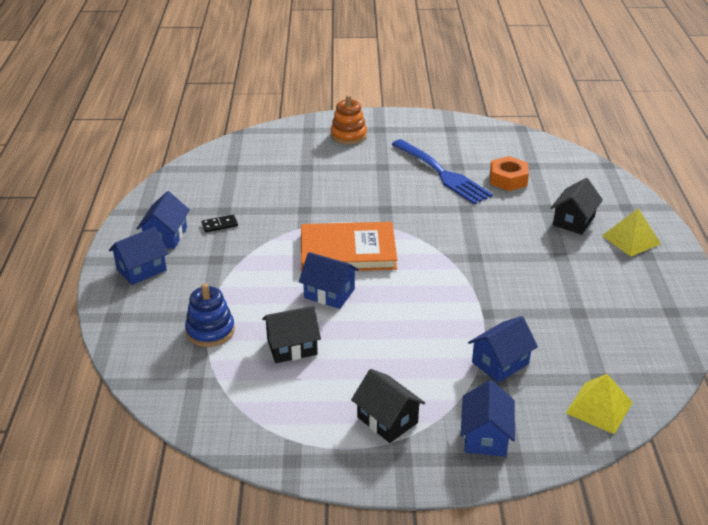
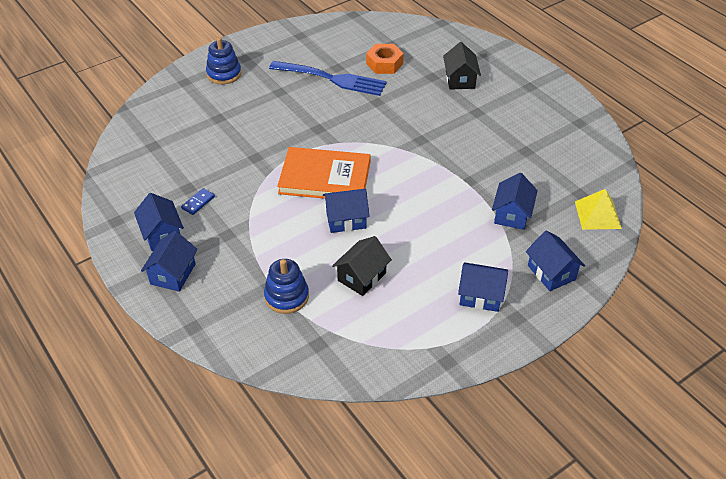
camera: 35 degrees left, 10 degrees up
(219, 225) = (198, 203): black domino -> blue domino
(348, 135) = (224, 74): orange stacking toy -> blue stacking toy
(348, 251) = (325, 177): orange book -> orange book turned 45 degrees clockwise
(387, 420) = (480, 296): black house -> blue house
(631, 239) = (509, 78): yellow pyramid -> none

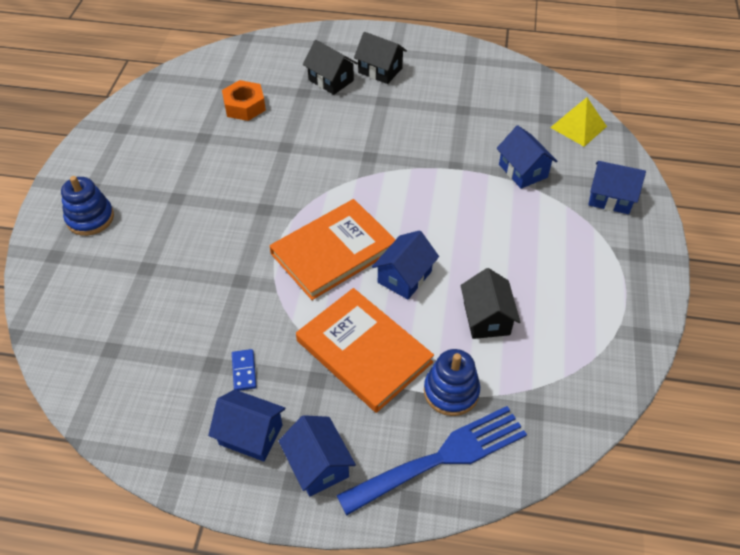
camera: 45 degrees left, 5 degrees up
(269, 240) = (364, 351): none -> orange book
(332, 79) = (213, 152): blue fork -> blue fork (441, 458)
(480, 296) = (591, 258): blue house -> none
(502, 92) = (380, 70): none -> black house

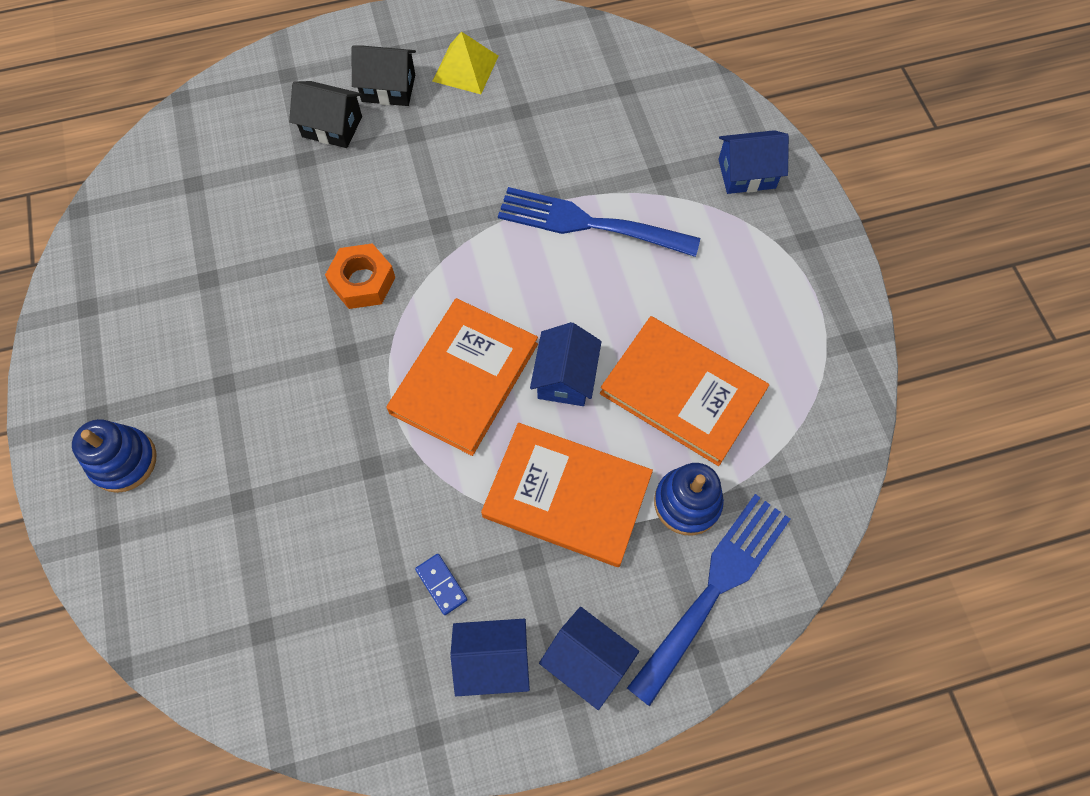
camera: 25 degrees left, 15 degrees up
(244, 106) = (238, 209): orange nut -> orange nut (362, 281)
(474, 190) = (589, 223): none -> blue fork
(486, 318) = (682, 392): black house -> orange book
(523, 171) = (632, 174): blue house -> none
(578, 127) = (668, 86): yellow pyramid -> yellow pyramid (465, 68)

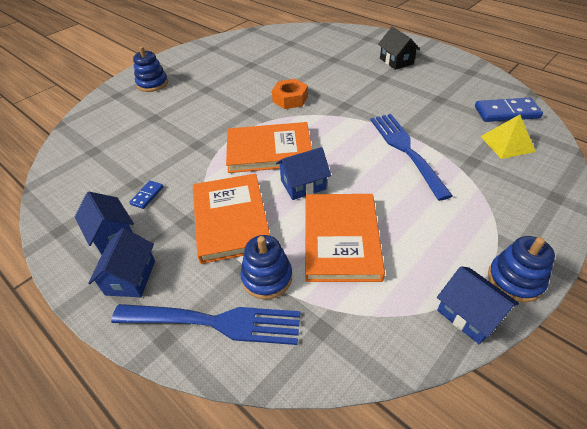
camera: 60 degrees right, 20 degrees down
(332, 127) = (357, 58): black house -> none
(465, 68) = (437, 74): yellow pyramid -> yellow pyramid (507, 144)
(605, 68) = (506, 112): none -> blue domino
(746, 174) = (526, 197): blue house -> blue house (469, 314)
(835, 274) = (515, 280): none -> blue stacking toy

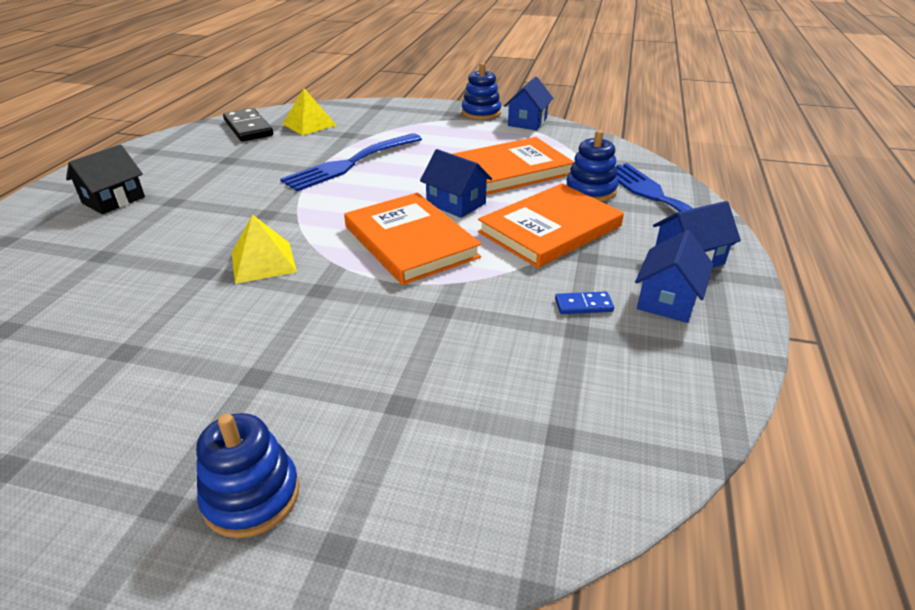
camera: 120 degrees left, 10 degrees down
(290, 99) = (263, 262): orange nut -> yellow pyramid
(506, 112) = (248, 128): blue domino -> black domino

